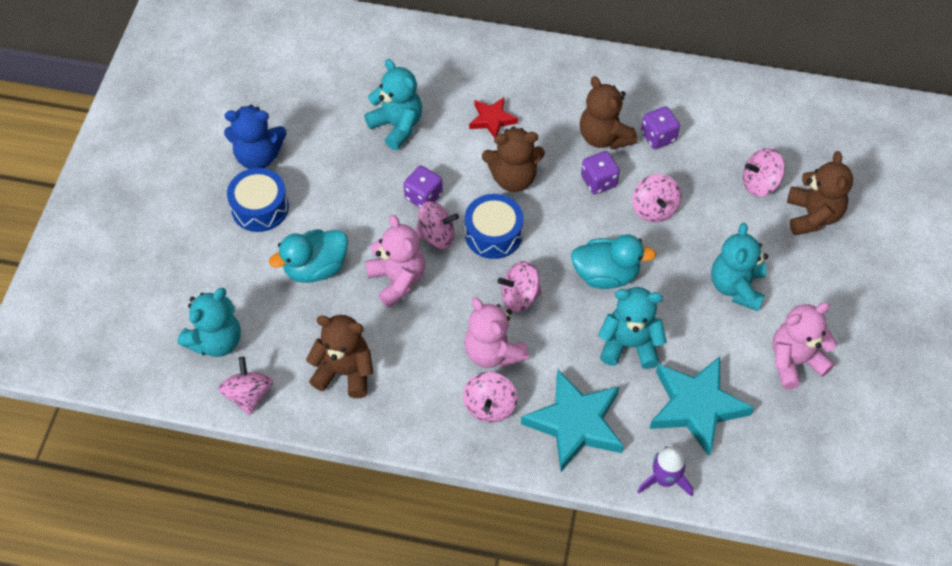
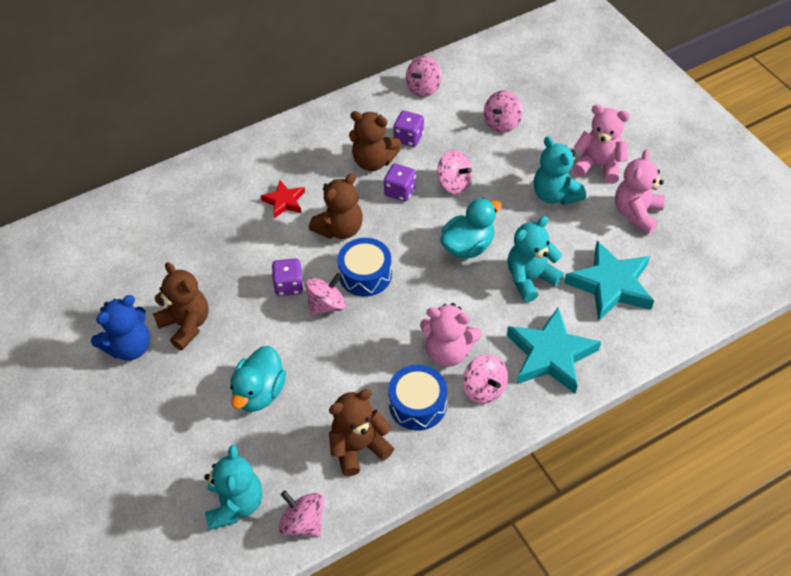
camera: 40 degrees left, 5 degrees down
(260, 207) = (170, 382): blue drum -> blue drum (417, 404)
(397, 126) = (218, 252): turquoise teddy bear -> none
(397, 280) = (329, 355): pink teddy bear -> pink teddy bear (598, 165)
(519, 297) = (427, 302): pink spinning top -> pink spinning top (423, 88)
(664, 479) = (641, 345): purple rocket -> none
(812, 216) = (553, 121): brown teddy bear -> brown teddy bear (186, 325)

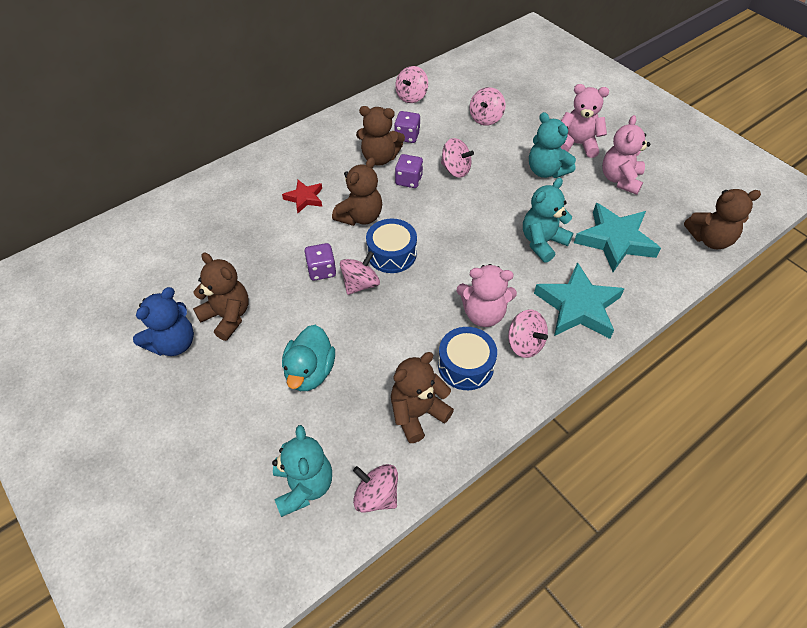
camera: 10 degrees left, 0 degrees up
(468, 246) = (480, 220): turquoise duck -> none
(718, 294) = (710, 239): none -> brown teddy bear

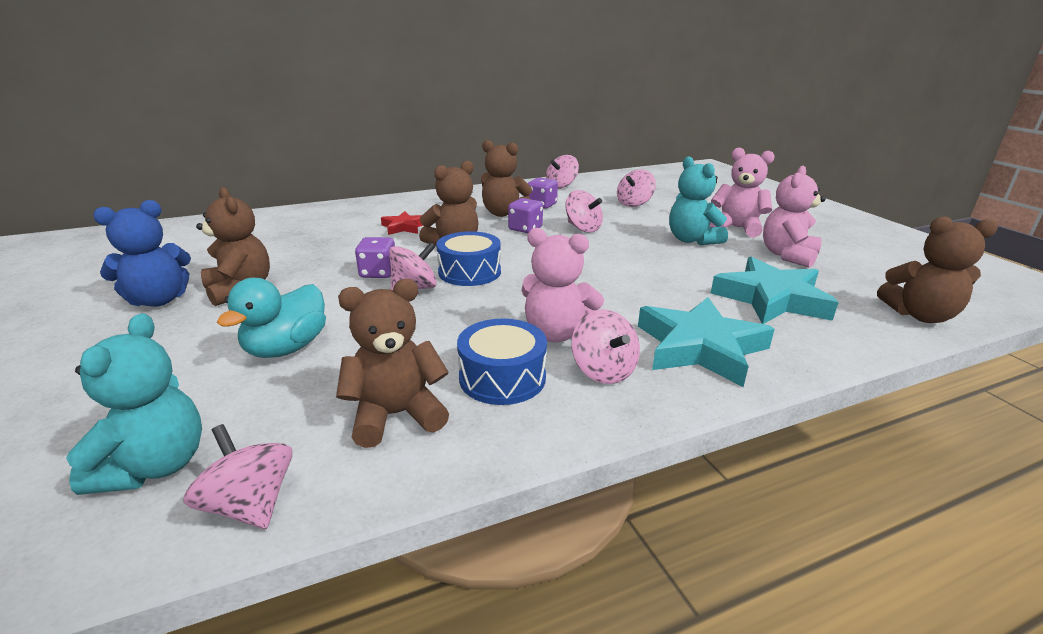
camera: 15 degrees right, 25 degrees down
(542, 242) = (667, 287): turquoise teddy bear -> none

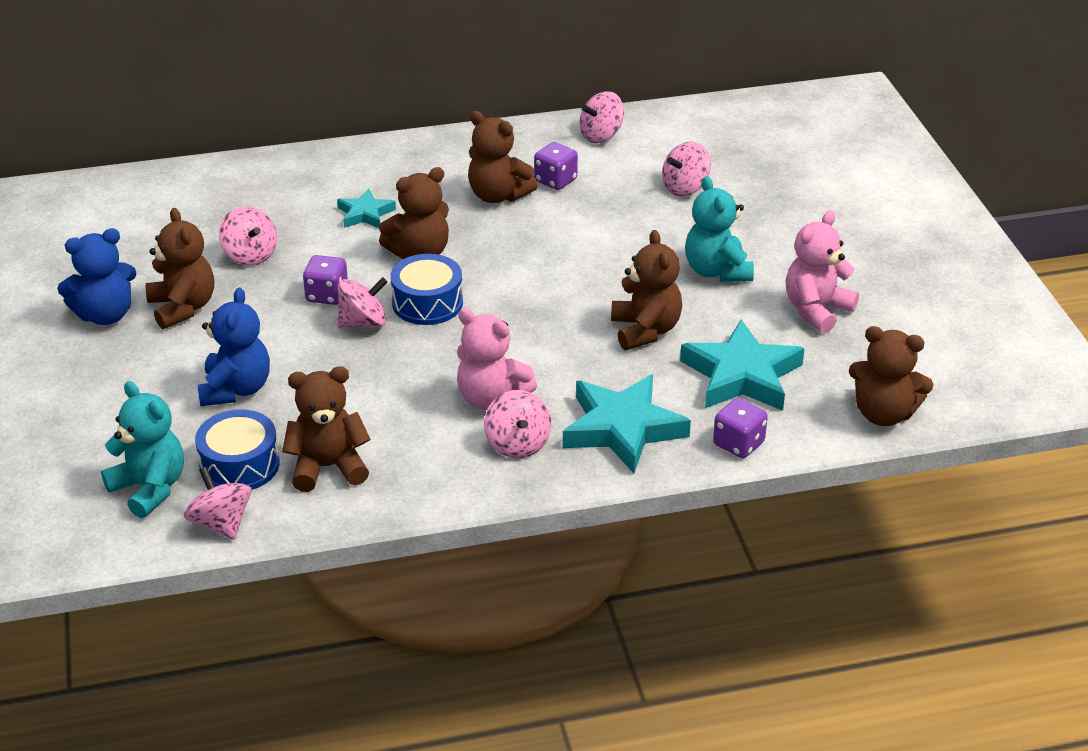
camera: 10 degrees right, 10 degrees up
(155, 466) = (150, 488): turquoise teddy bear -> turquoise teddy bear turned 60 degrees counterclockwise
(287, 348) = (236, 389): turquoise duck -> blue teddy bear
(404, 227) = (365, 214): red star -> turquoise star
(502, 377) = (424, 441): blue drum -> blue drum (239, 465)
(525, 229) = (516, 231): purple dice -> purple dice (738, 444)
(583, 228) = (589, 236): pink spinning top -> pink spinning top (250, 255)
(665, 276) = (645, 330): none -> brown teddy bear
(736, 228) = (791, 253): pink teddy bear -> none

